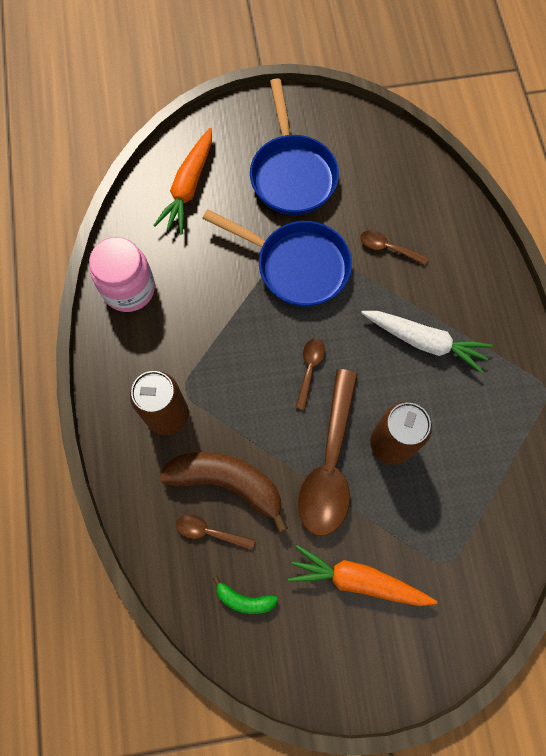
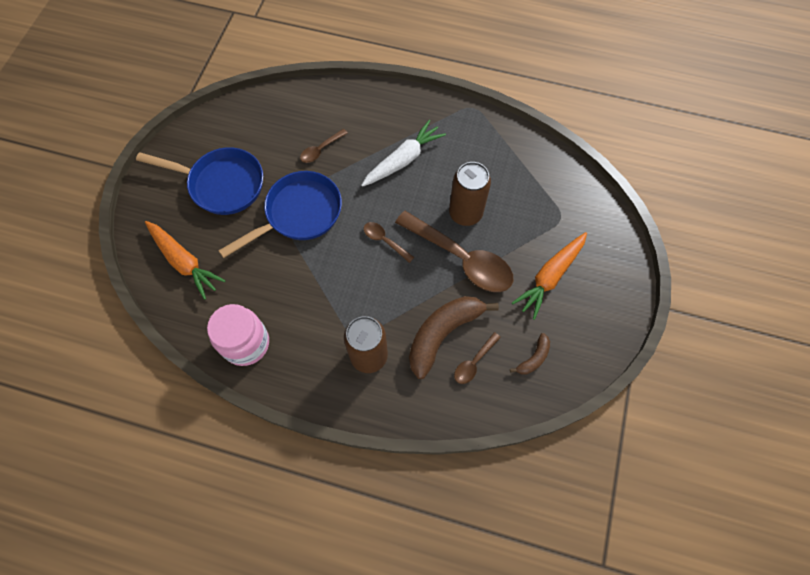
camera: 65 degrees left, 5 degrees down
(244, 599) = (533, 358): green banana -> brown banana

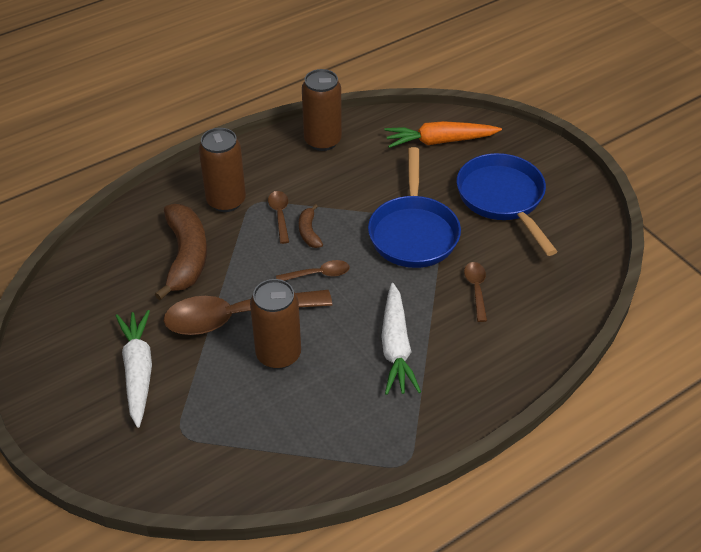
camera: 130 degrees right, 20 degrees down
(222, 184) = (503, 199): blue pan -> blue pan turned 105 degrees clockwise
(246, 343) = (322, 141): pink jar -> brown can
(474, 362) = (138, 260): brown spoon -> brown spoon (280, 215)
(533, 358) = (90, 301): brown banana -> brown banana (309, 232)
(550, 277) = (138, 371): orange carrot -> white carrot

